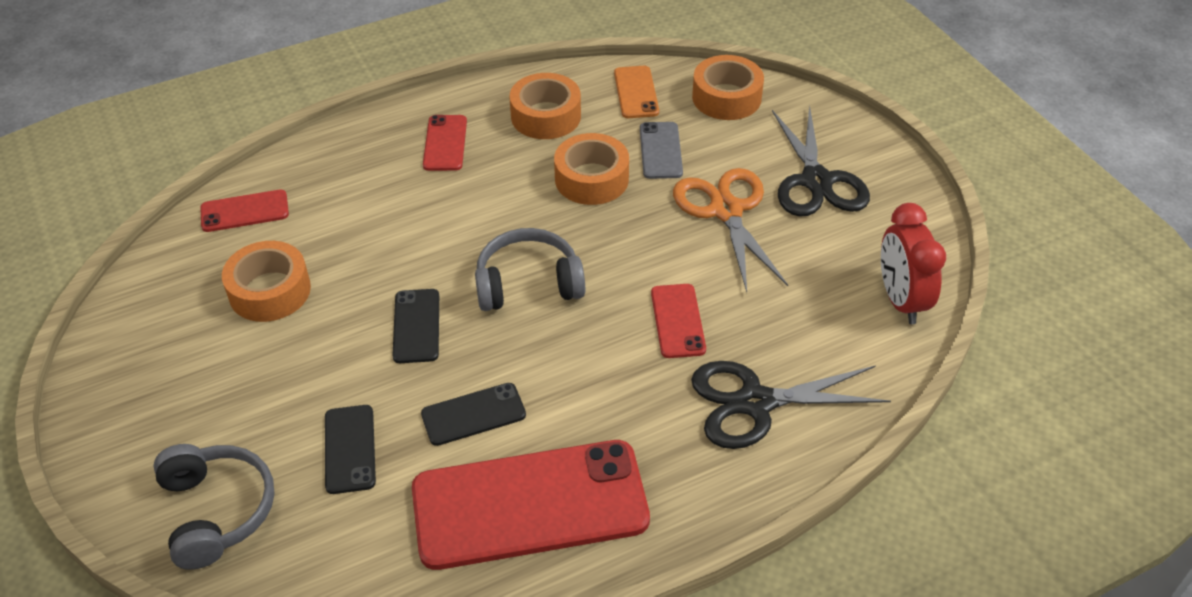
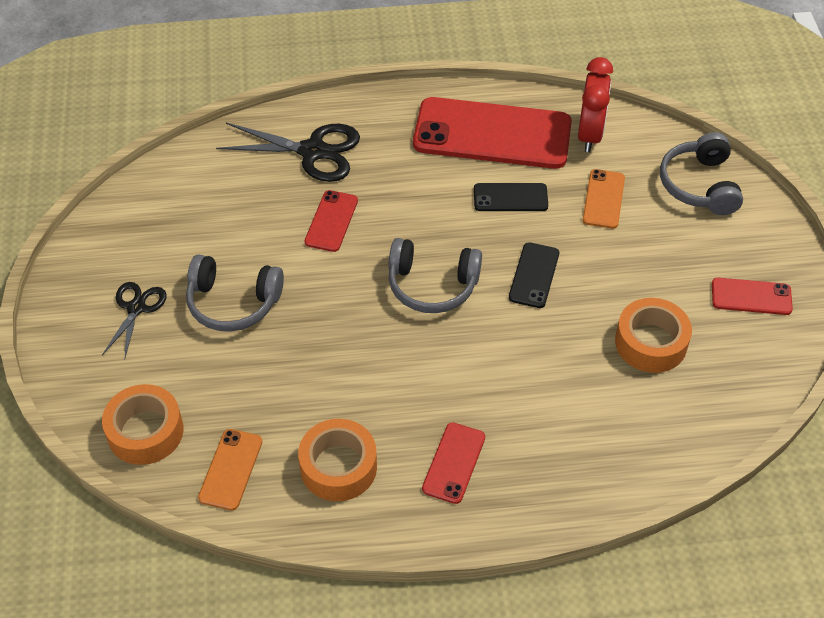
camera: 160 degrees left, 5 degrees up
(244, 211) = (668, 438): red phone -> red phone (751, 297)
(349, 449) = (603, 199): black phone -> orange phone
(591, 179) = (331, 373): orange tape -> none
(661, 151) = (250, 385): grey phone -> none
(726, 211) = (233, 303): orange scissors -> grey headphones
(816, 181) = (136, 308): black scissors -> black scissors, size x0.60
(900, 300) = (158, 189): red clock -> red clock (590, 134)

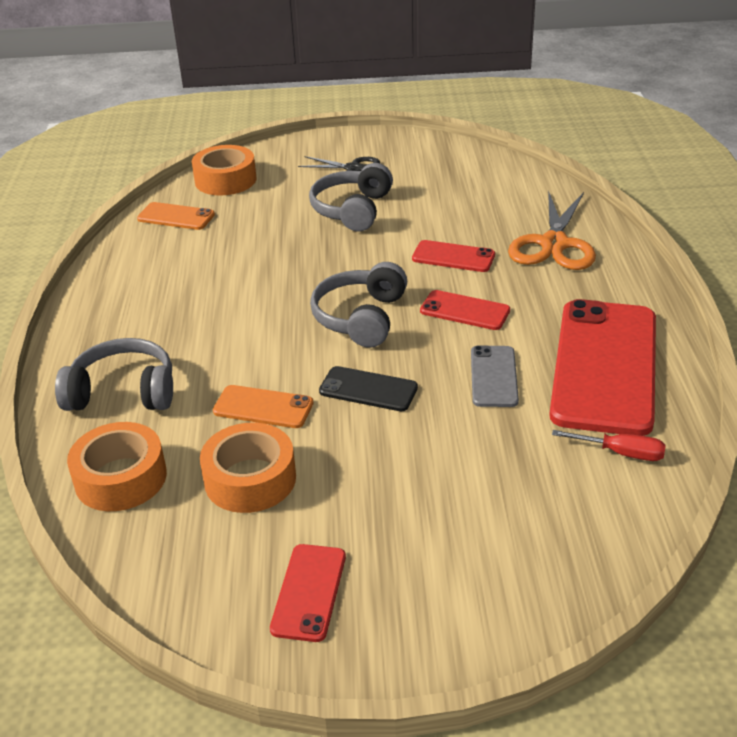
camera: 95 degrees right, 15 degrees down
(312, 151) = (553, 244): black scissors -> orange scissors
(338, 467) = (158, 266): orange tape -> orange tape (121, 478)
(453, 463) = (138, 328): red phone -> red phone (465, 311)
(510, 197) = (494, 376): black phone -> grey phone
(590, 134) = (620, 453): red clock -> red screwdriver
(603, 199) = (496, 457): orange phone -> orange phone (263, 407)
(699, 185) = (531, 562): grey headphones -> grey headphones (123, 392)

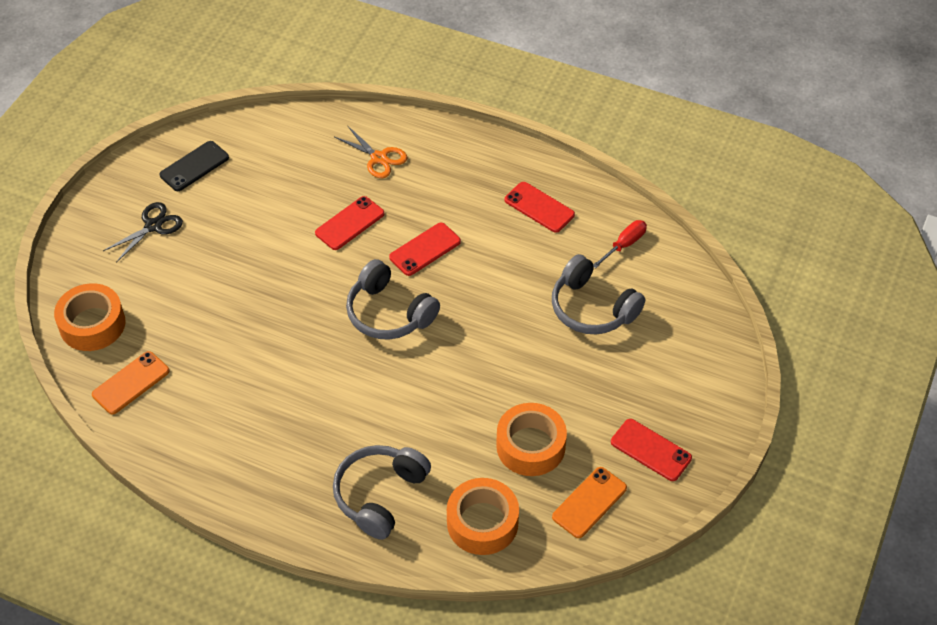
camera: 65 degrees left, 15 degrees up
(263, 407) = (458, 412): orange phone -> orange phone (589, 502)
(352, 210) = (226, 255): grey headphones -> grey headphones (592, 308)
(368, 389) = (478, 344): black phone -> black phone (194, 166)
(494, 376) = (511, 269): grey phone -> none
(553, 244) = (379, 158): orange scissors -> orange scissors, size x0.60
(605, 366) = (539, 207): red phone -> red phone, size x0.46

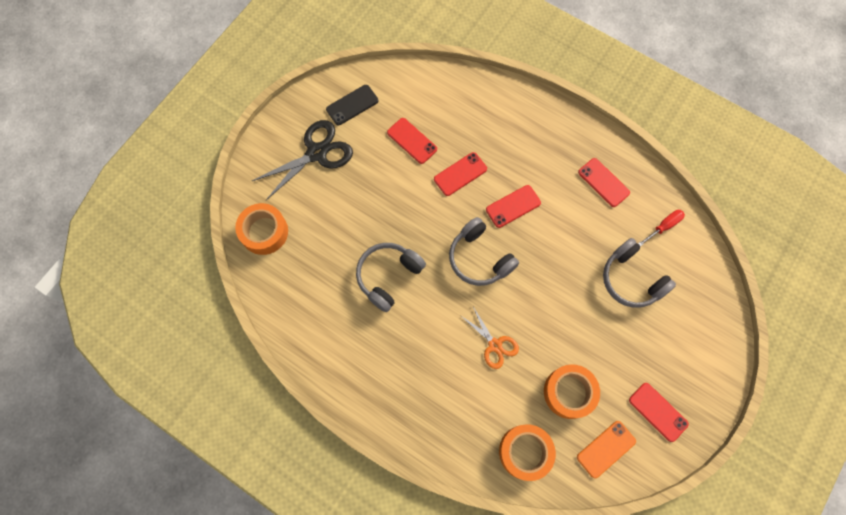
camera: 10 degrees right, 20 degrees up
(131, 383) = (286, 287): orange phone -> none
(153, 226) = (317, 153): black scissors -> black scissors, size x1.67
(280, 195) = (412, 141): none -> red phone
(379, 158) = (489, 119): orange scissors -> orange scissors (494, 345)
(380, 495) = (453, 415): grey headphones -> grey headphones (388, 276)

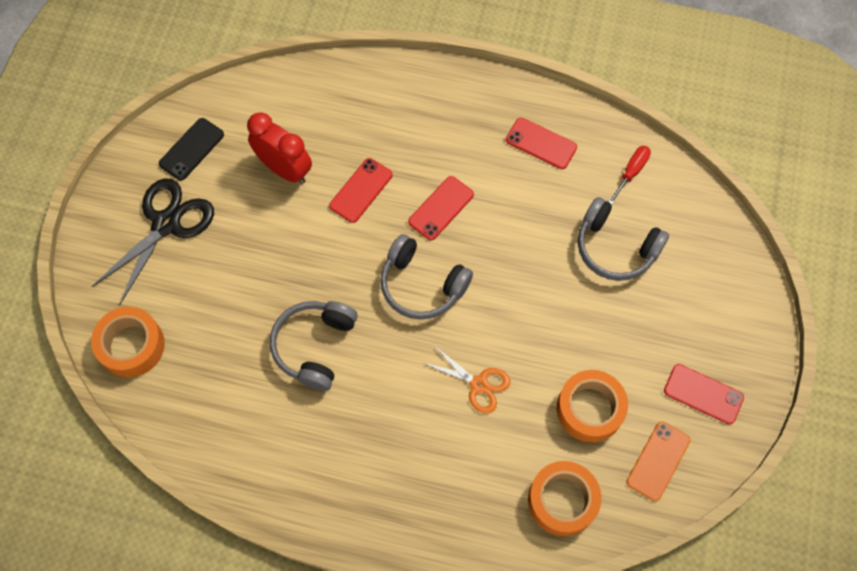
camera: 20 degrees left, 5 degrees down
(412, 141) = (285, 169): red phone -> red clock

